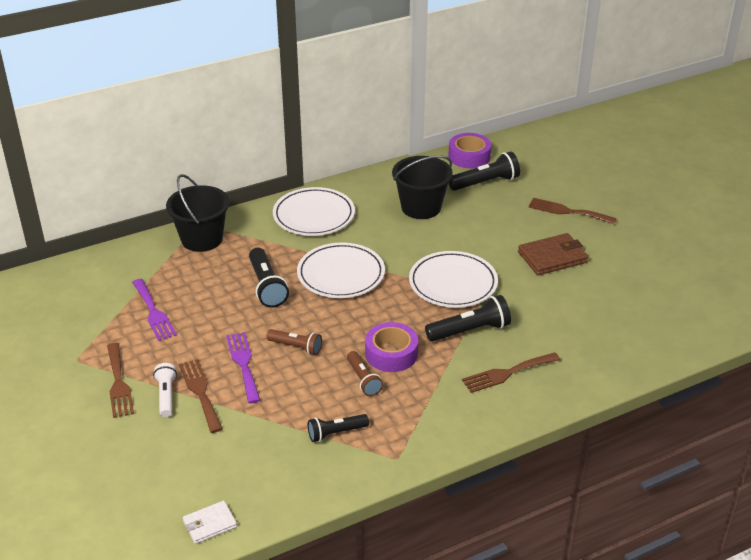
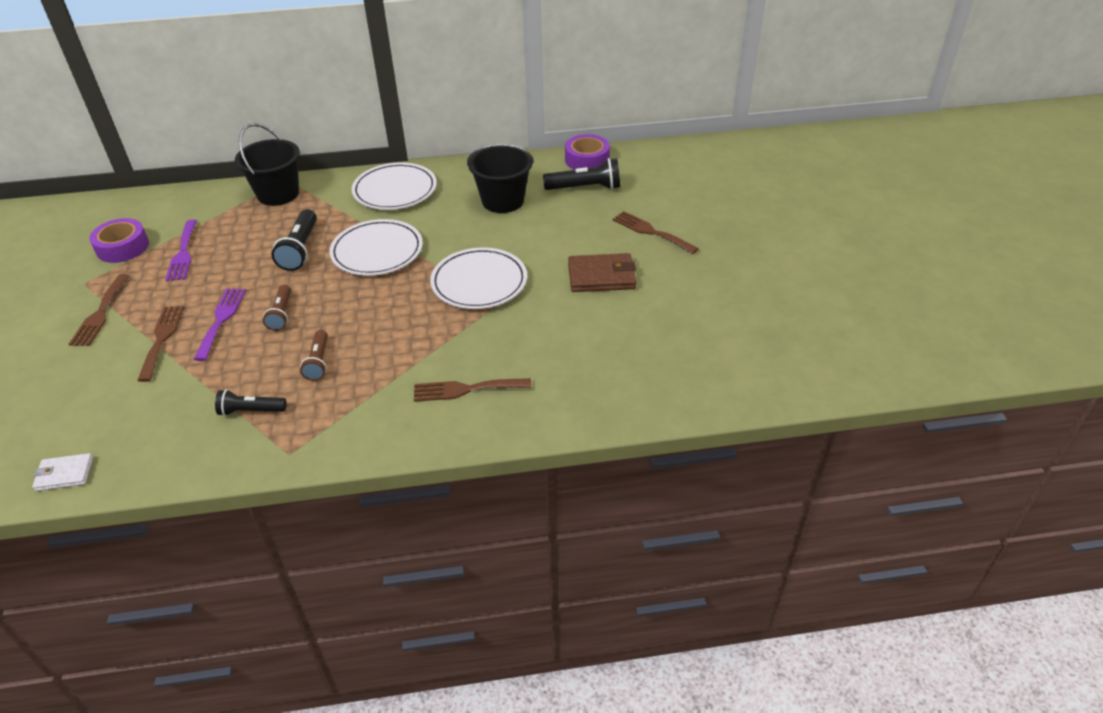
camera: 20 degrees right, 5 degrees up
(166, 395) = (130, 335): white flashlight -> none
(296, 347) = (281, 314): brown flashlight -> brown flashlight turned 45 degrees clockwise
(391, 353) = (365, 341): purple tape -> purple tape (123, 247)
(470, 331) = (461, 335): black flashlight -> none

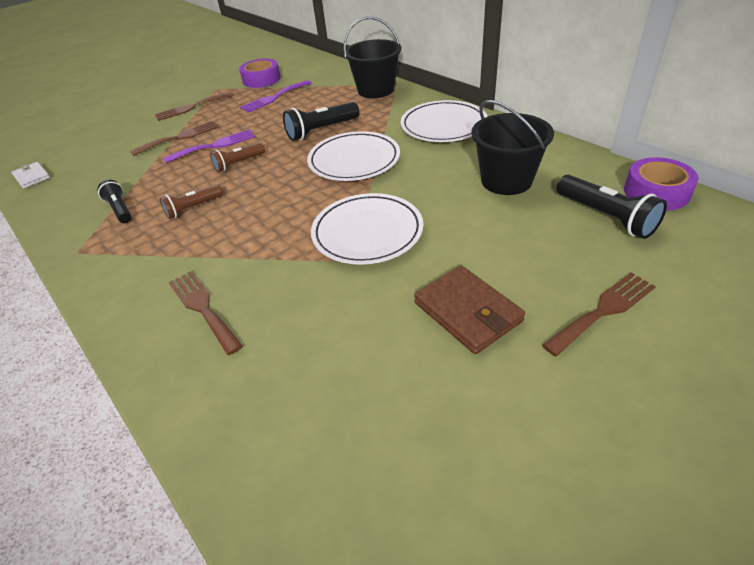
camera: 60 degrees right, 0 degrees up
(651, 232) = (603, 311): brown fork -> brown fork turned 45 degrees clockwise

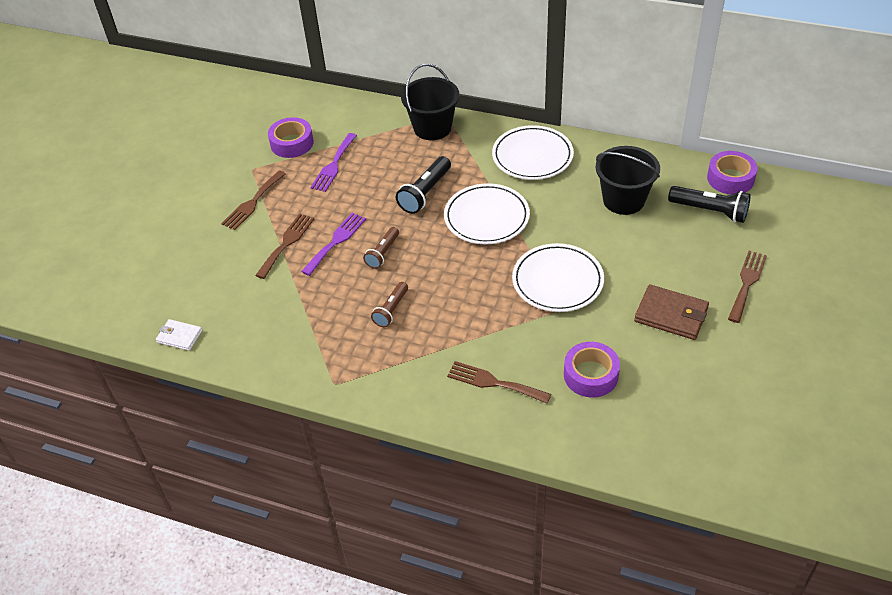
camera: 30 degrees left, 5 degrees up
(120, 209) = (323, 335): black flashlight -> none
(308, 343) = (590, 375): none -> purple tape

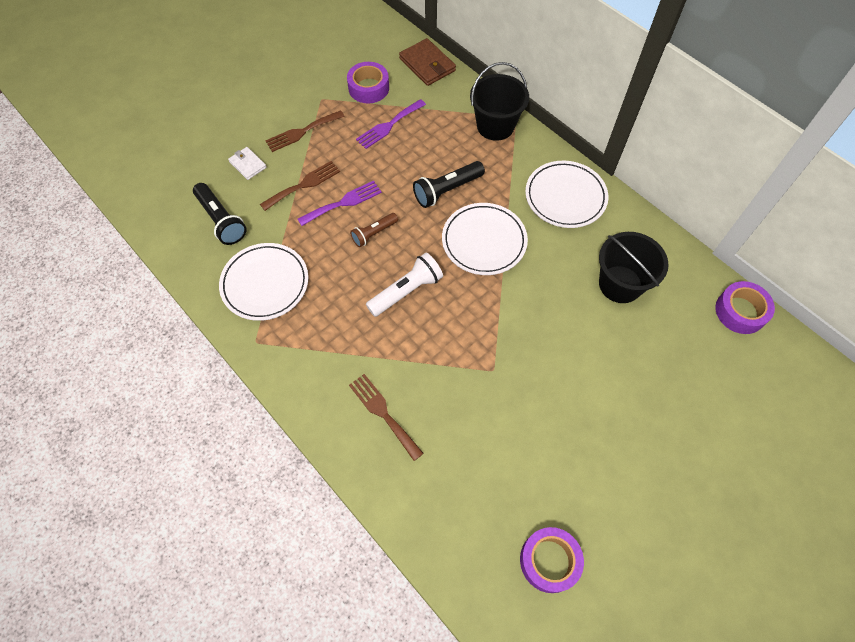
camera: 25 degrees right, 15 degrees up
(179, 336) = (169, 232): white wallet -> white wallet (247, 164)
(391, 310) = (345, 294): brown flashlight -> none
(446, 283) = (406, 291): none -> white flashlight
(557, 281) = (504, 339): white plate -> white plate (265, 283)
(590, 375) = (471, 452): purple tape -> purple tape (549, 561)
(671, 315) = (585, 430): brown wallet -> brown wallet (427, 65)
(710, 211) = (696, 337): black flashlight -> black flashlight (221, 220)
(747, 283) = (681, 435): brown fork -> none

